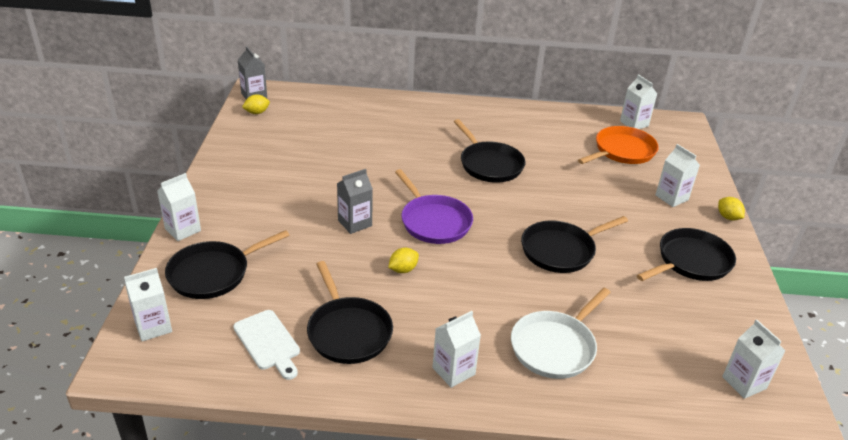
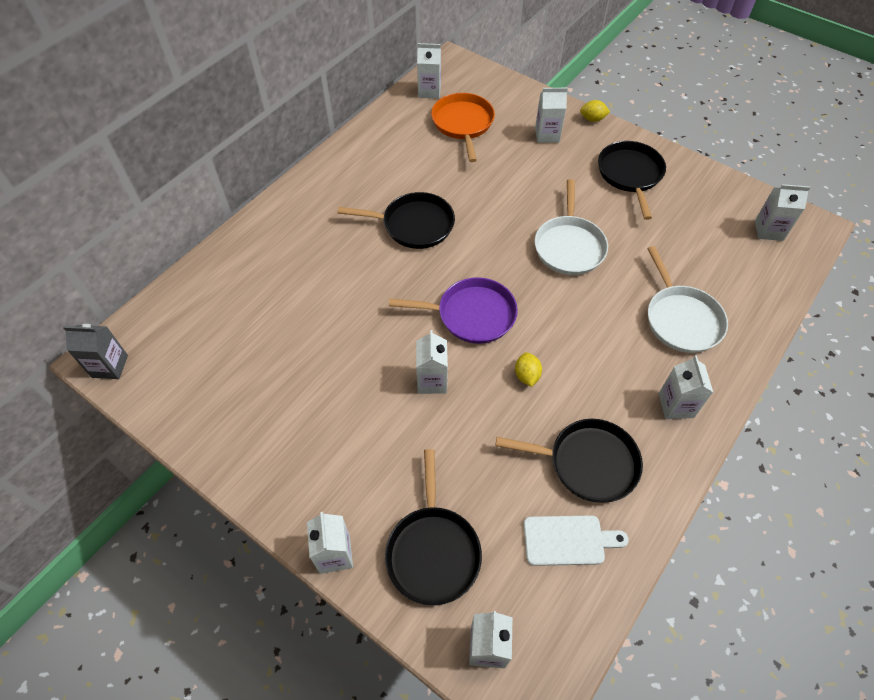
camera: 55 degrees left, 20 degrees up
(257, 112) = (151, 379): yellow lemon -> none
(355, 223) = (432, 381): grey carton -> white carton
(561, 250) = (569, 246): black pan -> white pan

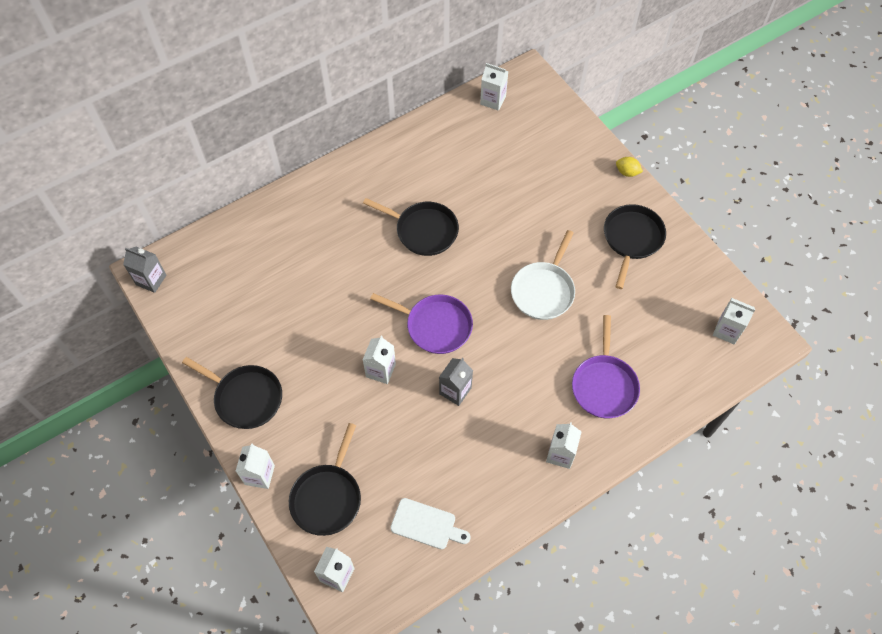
camera: 20 degrees right, 5 degrees up
(463, 124) = (507, 143): orange pan -> none
(526, 375) = (455, 391): yellow lemon -> grey carton
(547, 135) = (577, 176): white carton -> none
(588, 463) = (469, 474): black pan -> black pan (246, 398)
(681, 319) = (604, 385): white pan -> purple pan

